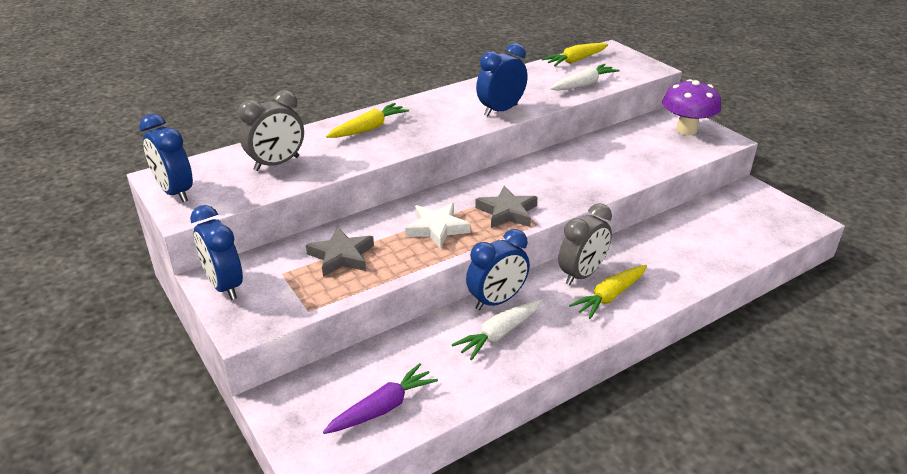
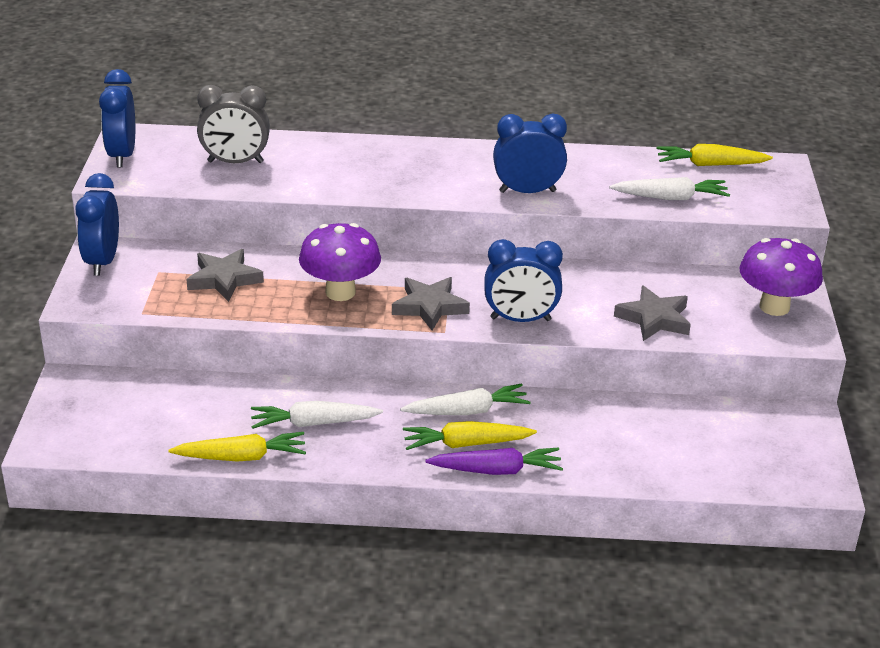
camera: 35 degrees right, 0 degrees up
(368, 128) = (364, 159): yellow carrot -> yellow carrot (241, 457)
(382, 408) = (142, 430): purple carrot -> purple carrot (496, 470)
(437, 228) = (340, 292): white star -> purple mushroom
(497, 301) = (350, 394): blue clock -> blue clock (520, 319)
(582, 274) = (467, 411): grey clock -> white carrot
(640, 162) = (654, 319): none -> grey star

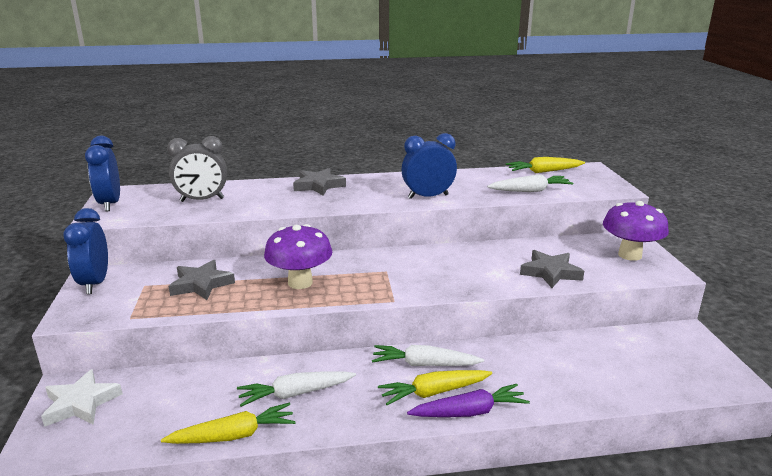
camera: 10 degrees left, 10 degrees down
(87, 401) = (81, 403): none -> white star
(429, 307) = (375, 284): grey star -> grey star (318, 185)
(467, 411) = (424, 364): white carrot -> white carrot turned 150 degrees counterclockwise
(520, 319) = (450, 285): blue clock -> none

